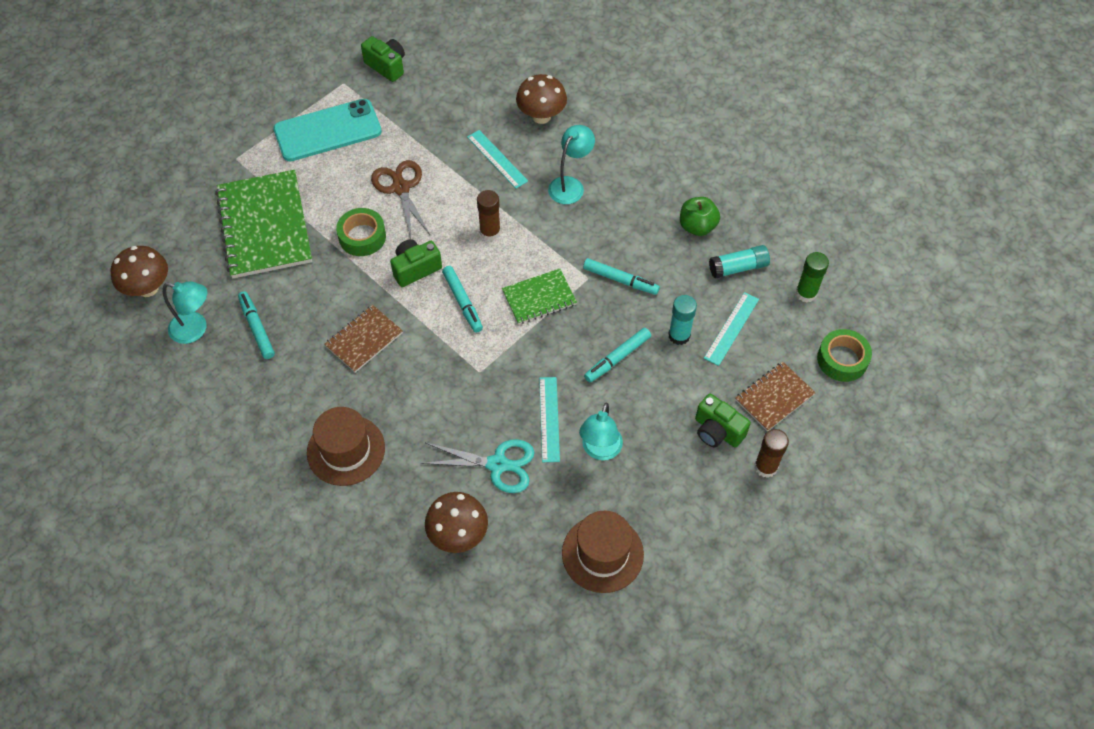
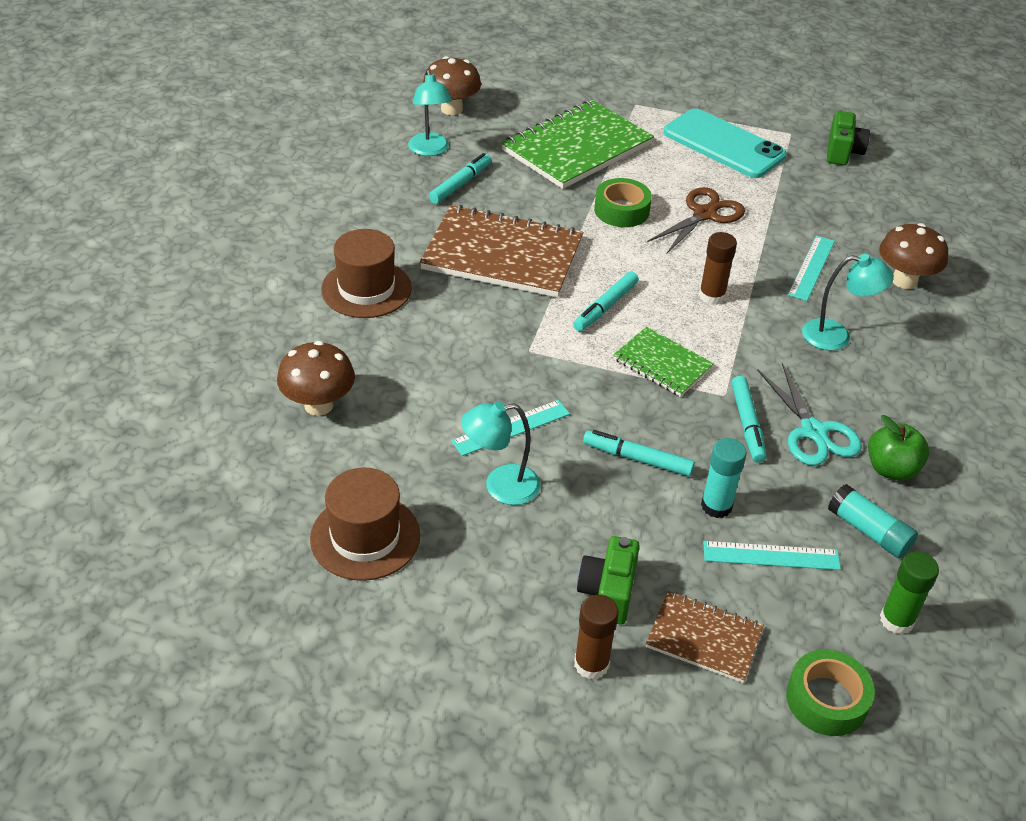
camera: 60 degrees right, 15 degrees down
(364, 339) = (502, 255): brown notebook -> brown notebook, size x1.87
(415, 269) = (616, 259): green camera -> none
(497, 464) = (424, 406): turquoise scissors -> turquoise scissors (813, 432)

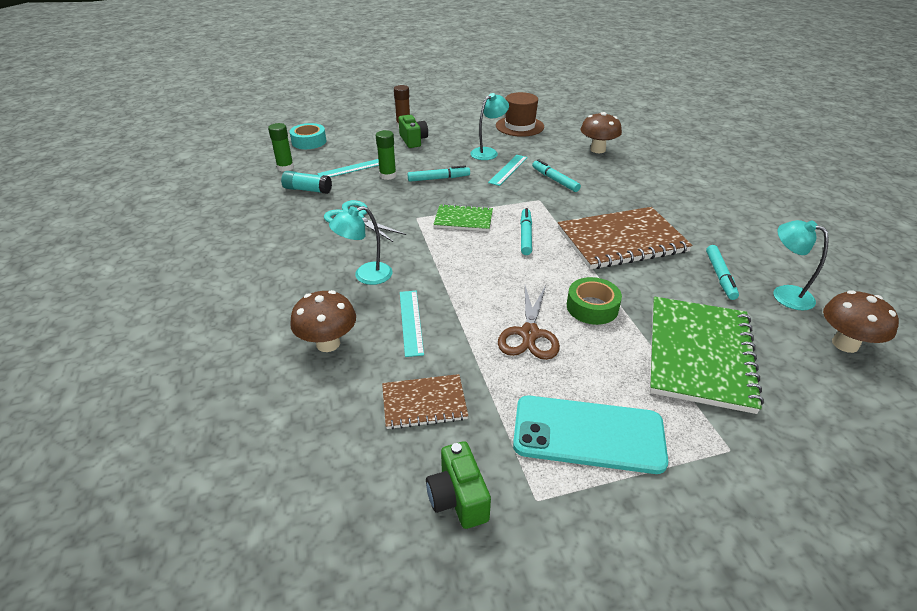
camera: 150 degrees right, 5 degrees down
(366, 289) = (658, 195): brown hat -> none
(704, 638) = (366, 141): brown notebook -> brown notebook (424, 403)
(712, 296) = (468, 269): brown glue stick -> none
(716, 506) = (388, 175): turquoise glue stick -> green glue stick
(747, 424) = (394, 209): turquoise marker -> turquoise marker (555, 180)
(826, 700) = (309, 141): green tape -> turquoise tape
(891, 469) = (303, 217): green apple -> none

